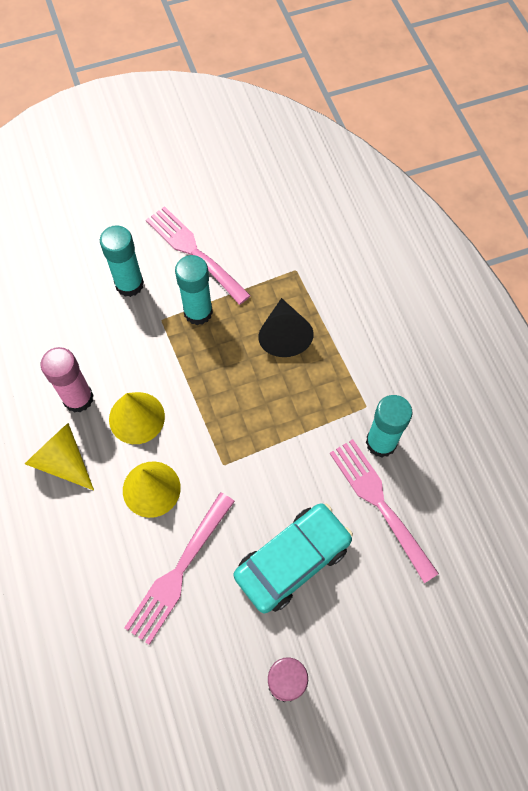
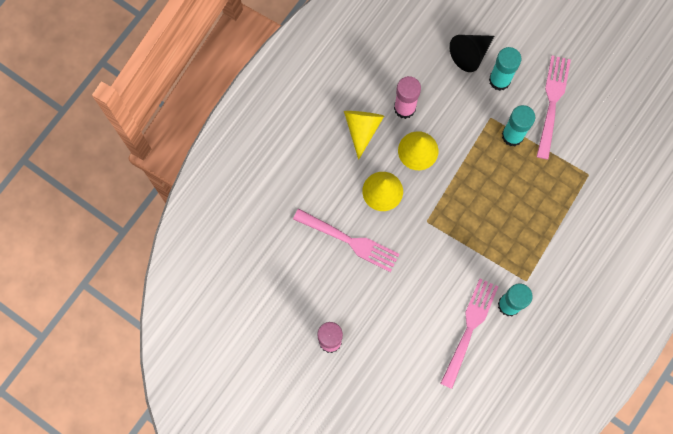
camera: 55 degrees right, 10 degrees up
(179, 570) = (349, 241): pink fork -> pink fork turned 150 degrees counterclockwise
(284, 335) = (537, 199): black cone -> black cone (470, 54)
(292, 560) = (399, 300): turquoise car -> none

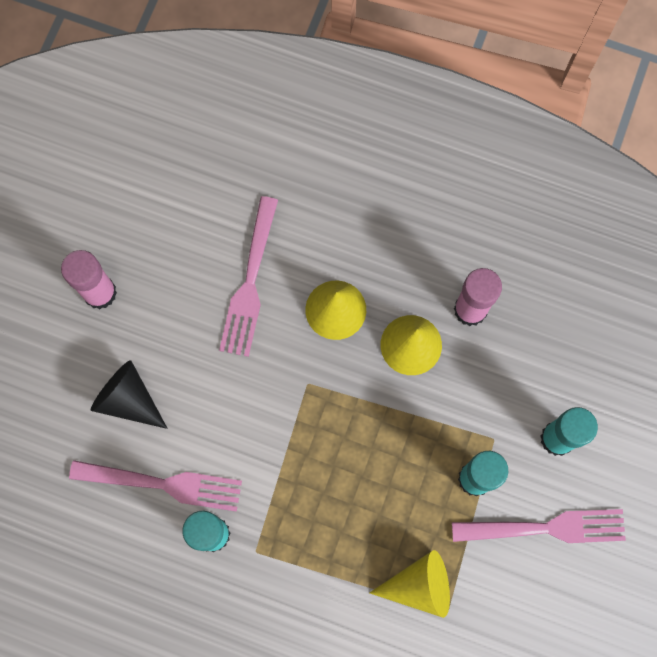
camera: 75 degrees right, 0 degrees up
(362, 129) = (420, 258): yellow cone -> yellow cone (419, 585)
(470, 54) = (584, 384): black cone -> black cone (128, 399)

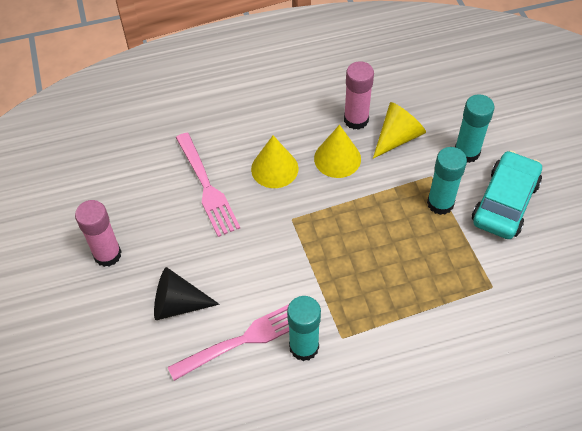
camera: 35 degrees left, 20 degrees down
(419, 585) = (462, 284): yellow cone -> yellow cone (397, 137)
(544, 528) = (505, 202): pink fork -> turquoise car

